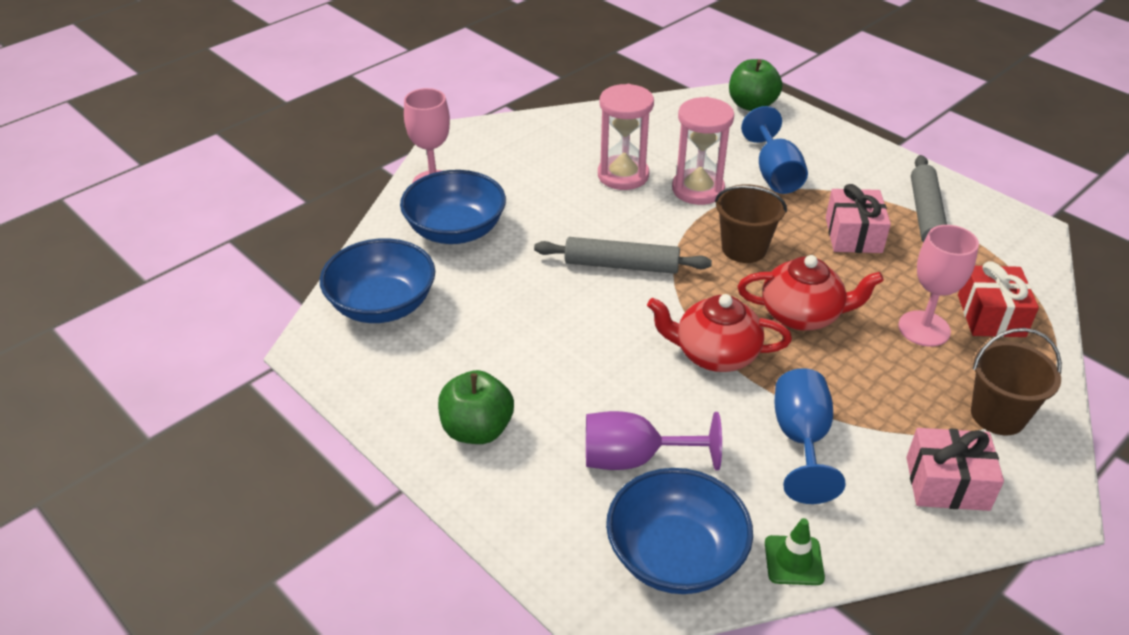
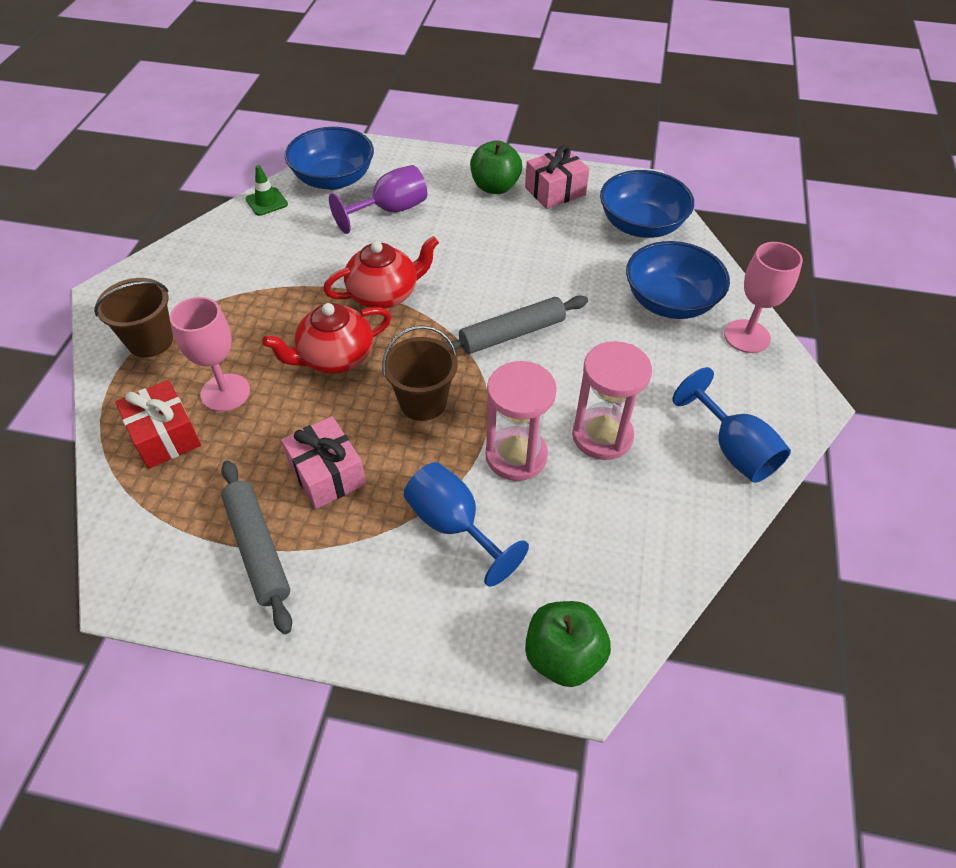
camera: 145 degrees right, 10 degrees up
(801, 439) = (291, 264): blue goblet -> blue goblet (733, 449)
(947, 483) = (182, 278): pink gift -> pink gift (555, 191)

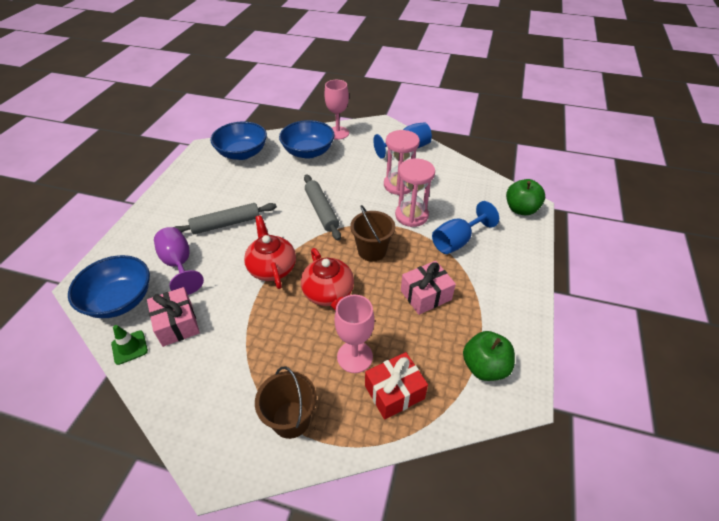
camera: 85 degrees left, 5 degrees down
(258, 548) = (481, 326): grey rolling pin -> grey rolling pin (226, 224)
(495, 187) = (177, 209): green apple -> green apple (484, 367)
(555, 191) = (194, 182): pink gift -> pink gift (177, 324)

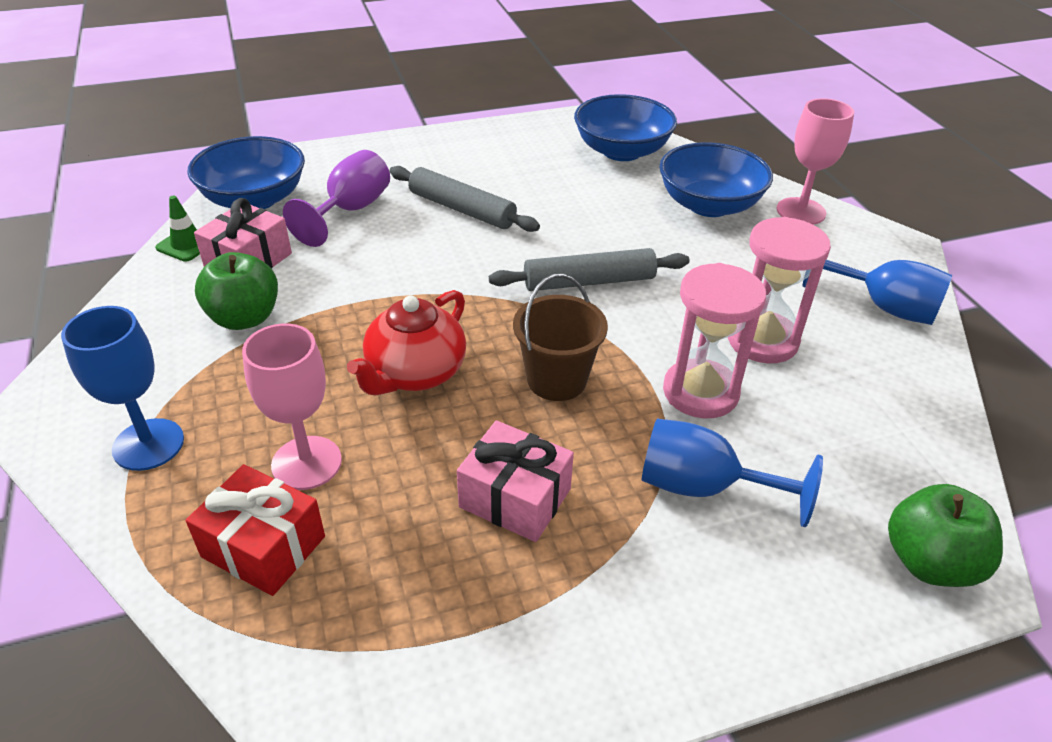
camera: 55 degrees right, 5 degrees down
(272, 268) = (416, 291): red teapot -> none
(291, 419) = (148, 444): brown bucket -> blue goblet
(321, 211) = (589, 282): grey rolling pin -> grey rolling pin turned 45 degrees clockwise
(484, 367) = (403, 666): green apple -> green apple (244, 318)

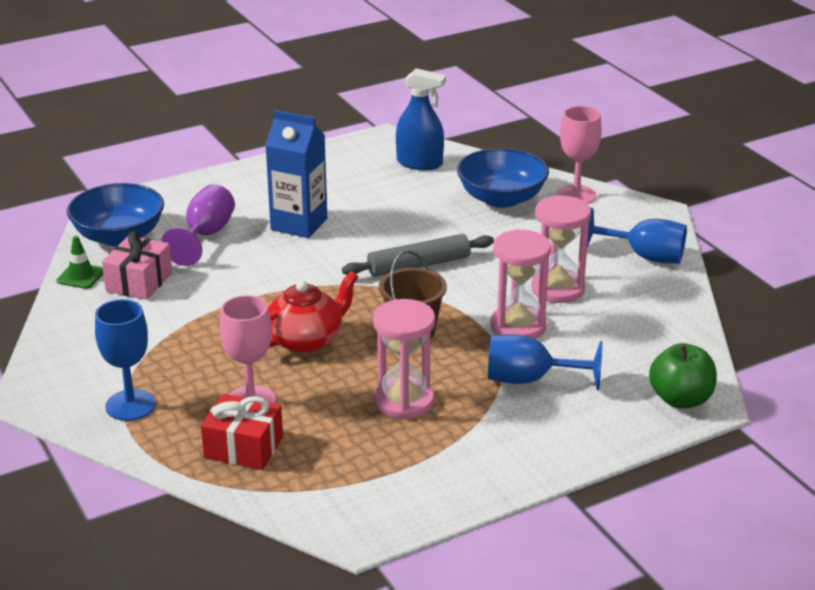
camera: 10 degrees left, 10 degrees down
(244, 318) = (158, 321): green apple -> none
(415, 373) = (306, 340): red teapot -> red teapot turned 150 degrees counterclockwise
(462, 209) = (299, 224): grey rolling pin -> blue carton
(515, 498) = (404, 401): pink gift -> pink hourglass
(622, 151) = (419, 163): blue bowl -> blue spray bottle

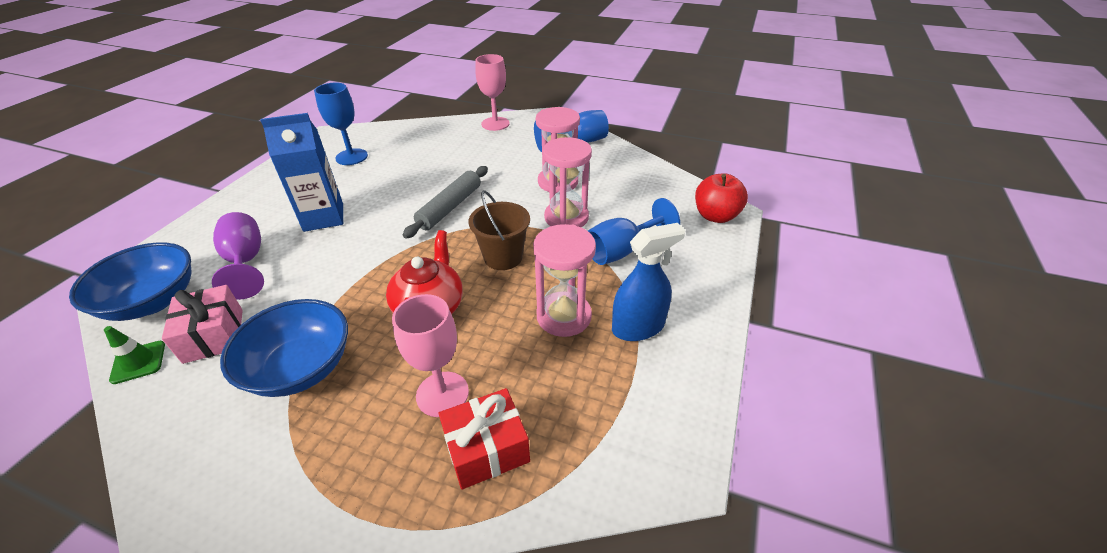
camera: 40 degrees left, 10 degrees up
(130, 405) = (323, 479): blue goblet -> blue goblet (351, 157)
(419, 163) = (371, 141): blue spray bottle -> blue spray bottle (638, 327)
(501, 198) = (453, 142): blue bowl -> blue bowl (300, 367)
(680, 399) = (715, 216): green apple -> red apple

